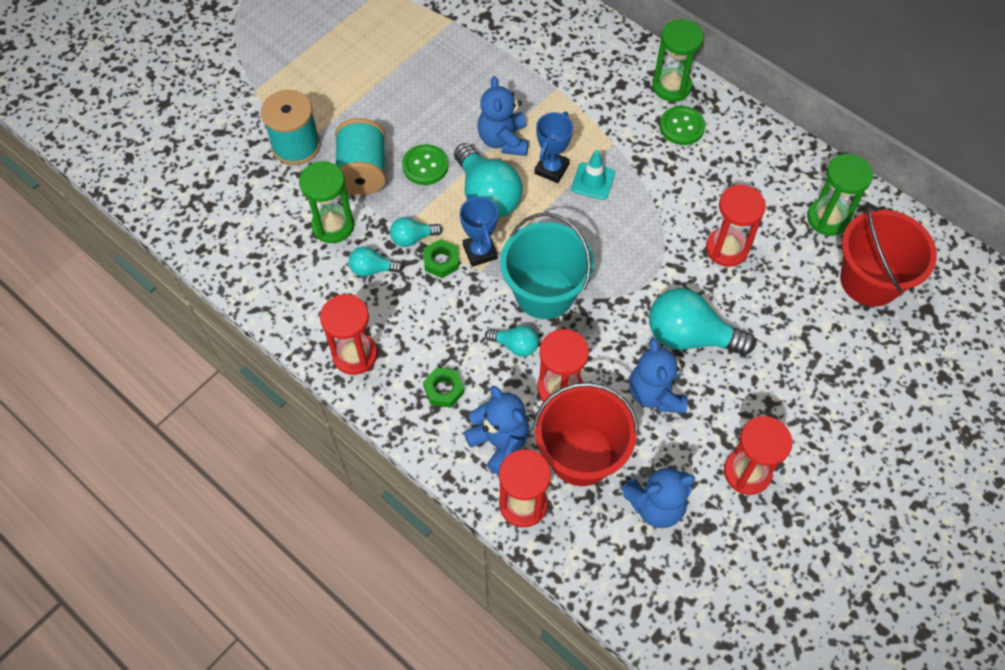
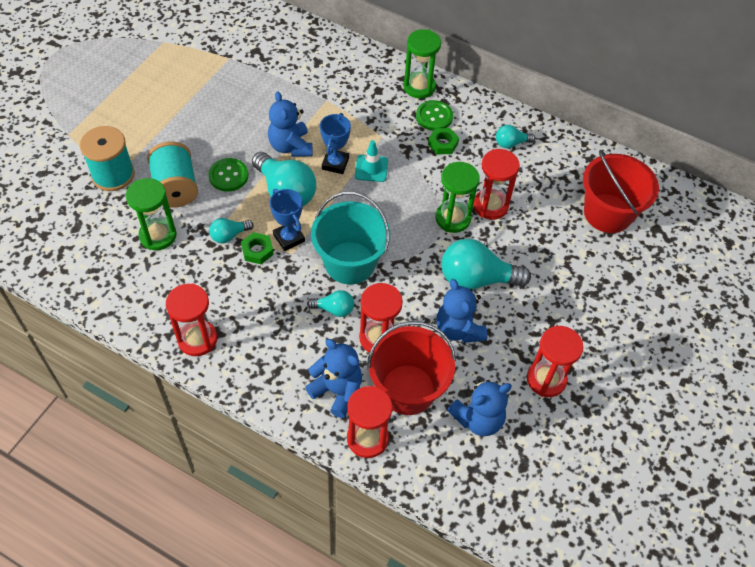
camera: 15 degrees left, 5 degrees down
(372, 269) = (199, 266): turquoise light bulb -> turquoise light bulb (511, 143)
(444, 390) = (280, 355): green nut -> green nut (443, 144)
(828, 218) = (564, 171): green hourglass -> green hourglass (453, 218)

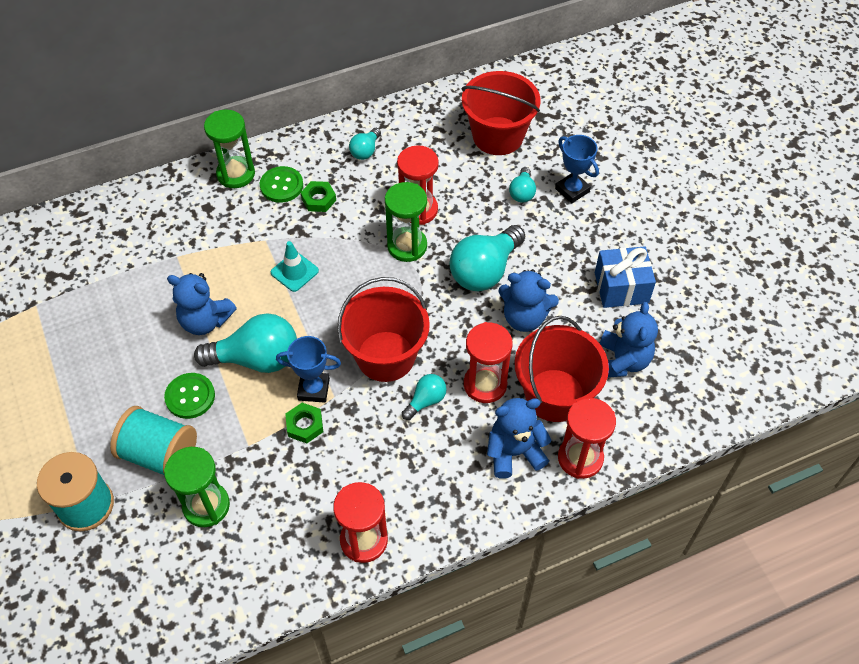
camera: 50 degrees left, 0 degrees up
(229, 235) = (265, 439): turquoise light bulb -> turquoise light bulb (522, 192)
(335, 163) = (261, 297): blue trophy -> blue trophy (572, 190)
(350, 263) = (385, 356): turquoise bucket -> red bucket
(546, 379) = (621, 287): red hourglass -> blue gift

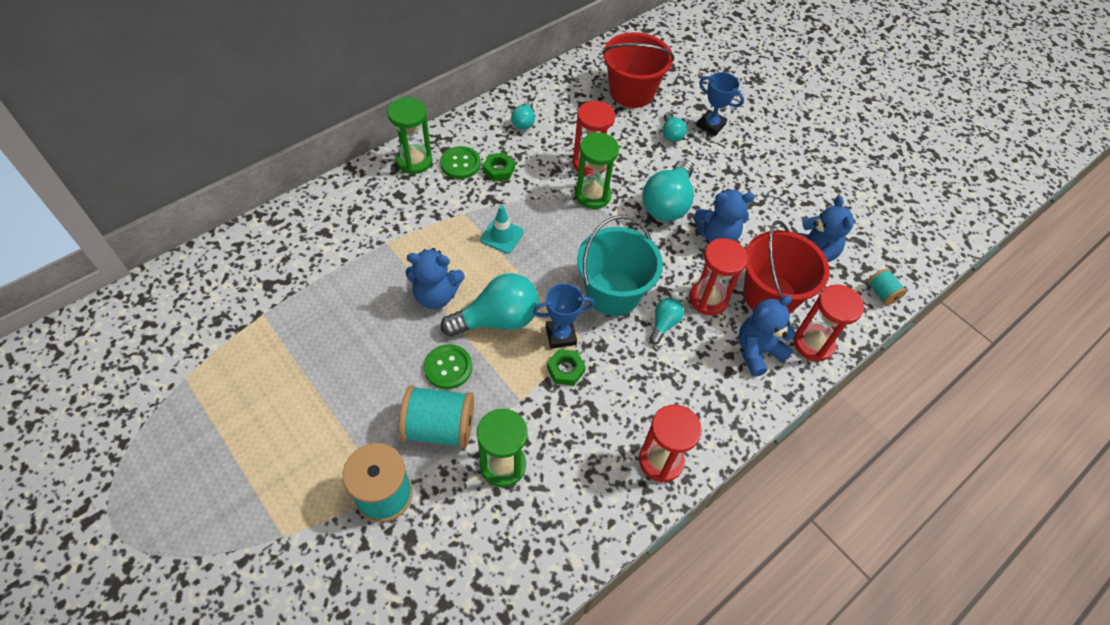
camera: 20 degrees left, 0 degrees up
(385, 356) = (613, 293): red bucket -> turquoise bucket
(621, 287) = (784, 196): blue gift -> none
(685, 420) = (881, 293): none -> turquoise spool

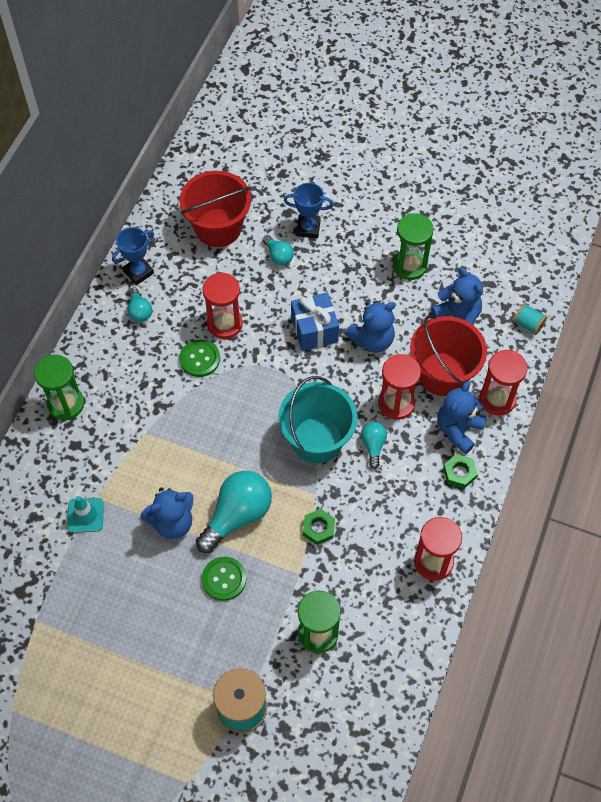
camera: 25 degrees left, 5 degrees up
(440, 427) = (250, 632): turquoise spool -> none
(460, 164) = (110, 385): green button -> green button (200, 359)
(499, 170) = (148, 373): green nut -> green nut (459, 473)
(502, 236) = (192, 437): turquoise traffic cone -> turquoise traffic cone (85, 515)
(561, 335) = (297, 501): blue trophy -> blue trophy (138, 272)
(593, 195) = (246, 355): green hourglass -> green hourglass (409, 266)
(667, 203) = (314, 330): turquoise light bulb -> blue gift

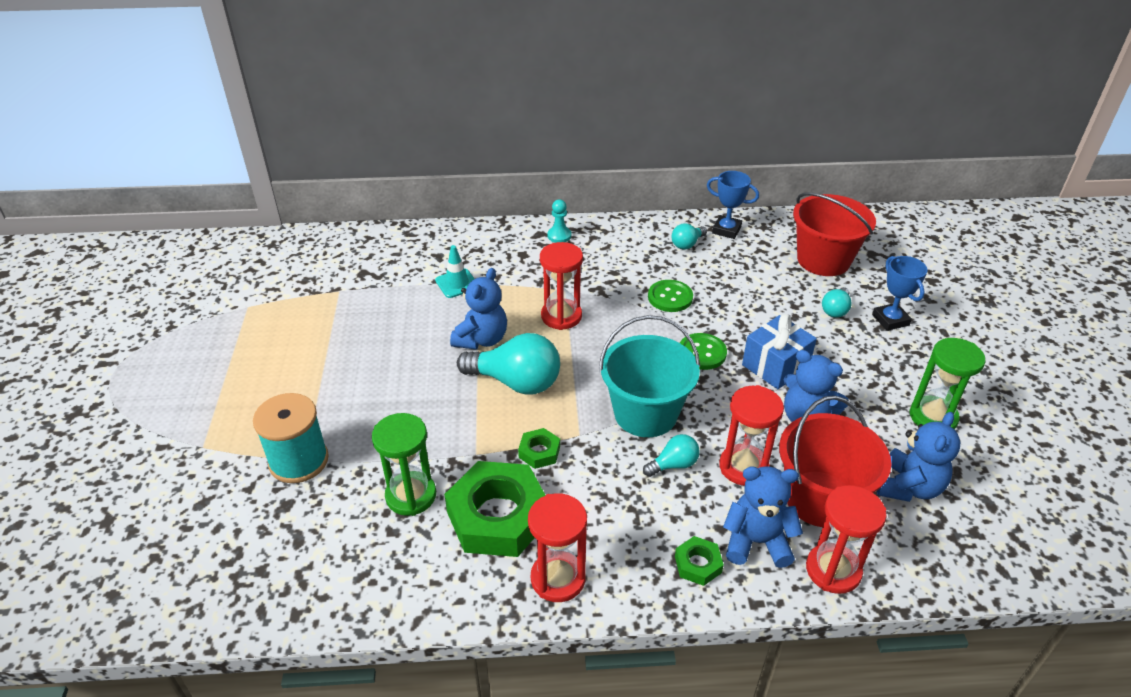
camera: 65 degrees right, 20 degrees down
(66, 404) = (559, 236): green hourglass -> turquoise pawn
(172, 522) = (481, 339): blue teddy bear -> blue teddy bear turned 105 degrees counterclockwise
(224, 579) = (439, 397): green button -> green button (702, 353)
(225, 324) = (722, 300): red hourglass -> red hourglass (561, 316)
(365, 580) = (498, 516): none -> green nut
(528, 324) = (974, 568): turquoise spool -> none

